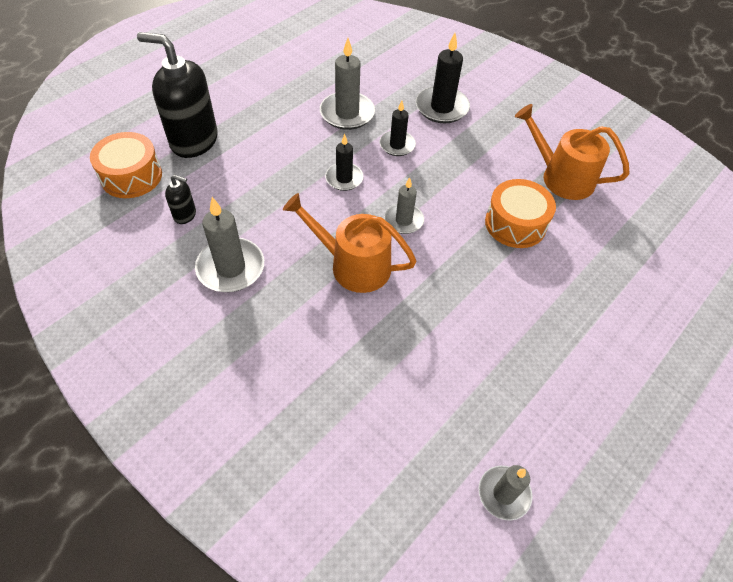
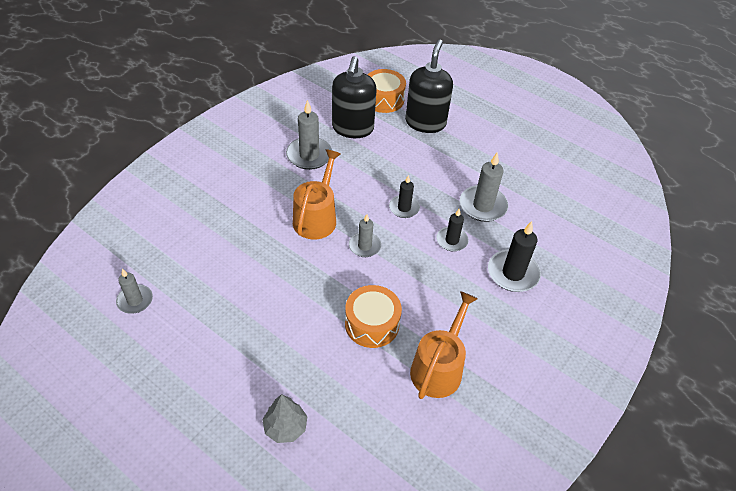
camera: 85 degrees right, 5 degrees down
(185, 215) = (352, 128): black soap dispenser -> black soap dispenser, size x2.26
(656, 308) = (285, 427): none -> grey tree

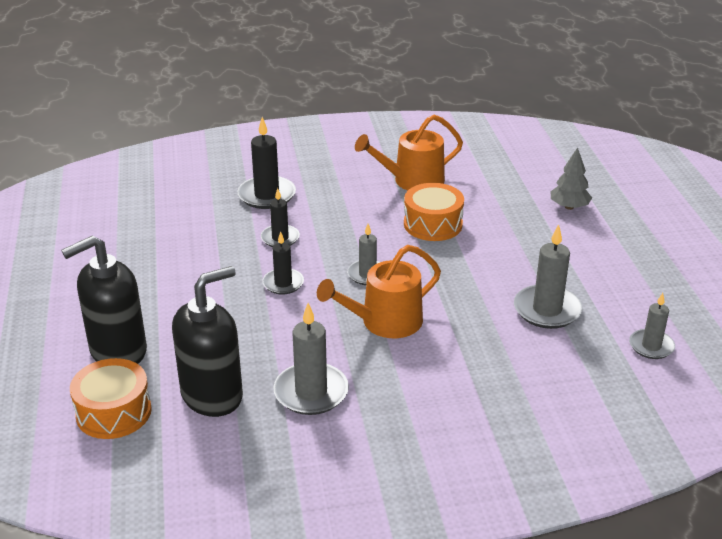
camera: 135 degrees left, 15 degrees down
(483, 206) = (206, 246): grey candle -> grey candle (547, 310)

